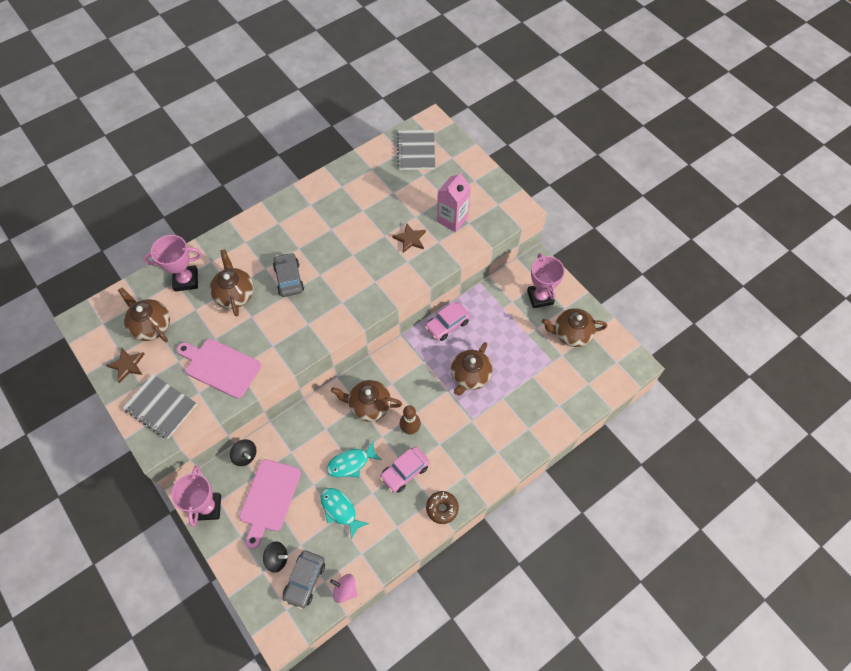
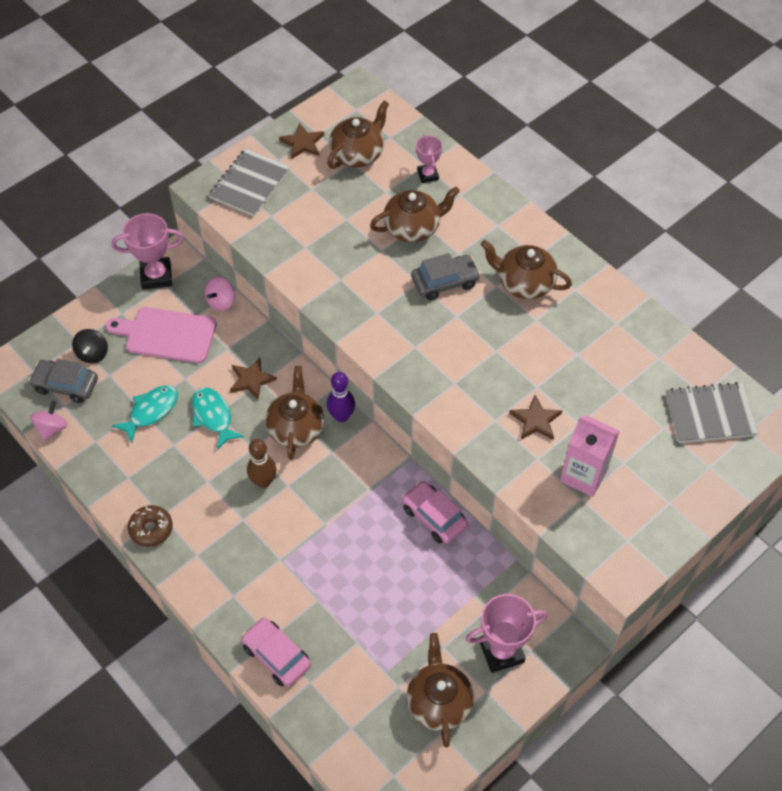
camera: 85 degrees right, 5 degrees down
(186, 280) = (427, 175): pink trophy -> pink trophy, size x0.59
(220, 366) = (306, 231): pink cutting board -> none
(245, 456) = (221, 302): black spinning top -> pink spinning top
(322, 435) = (251, 380): none -> brown star
(363, 375) = (341, 416): none -> purple bowling pin
(404, 471) = (202, 480): pink car -> pink car (276, 655)
(470, 376) = (350, 553): brown teapot -> brown teapot (524, 283)

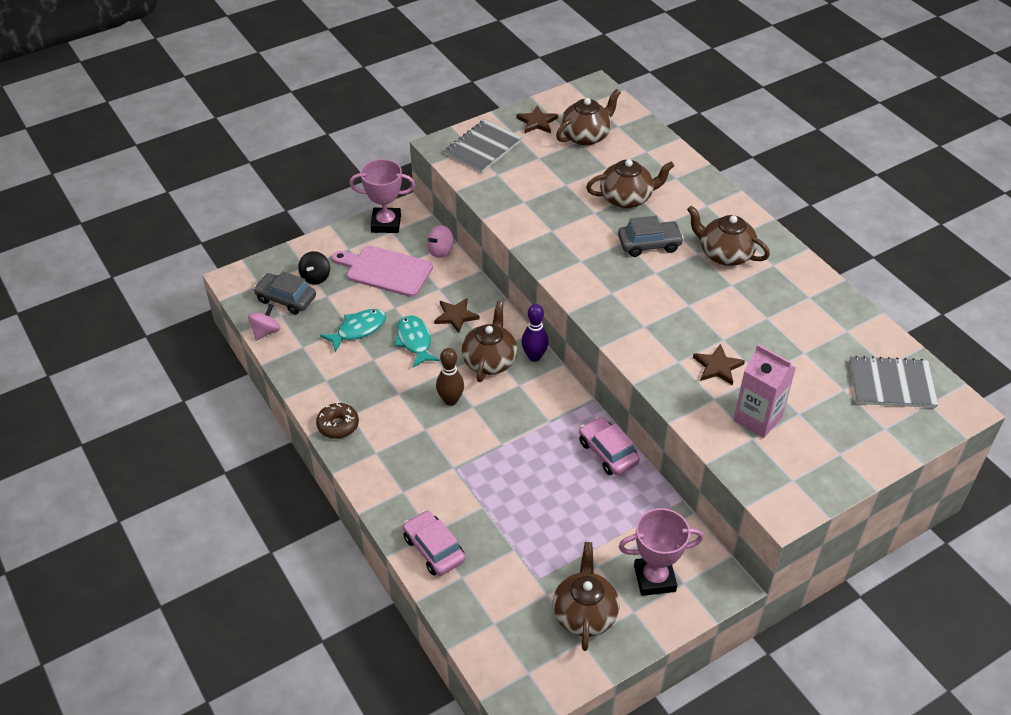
camera: 10 degrees right, 10 degrees down
(427, 175) = (648, 159): pink trophy -> none

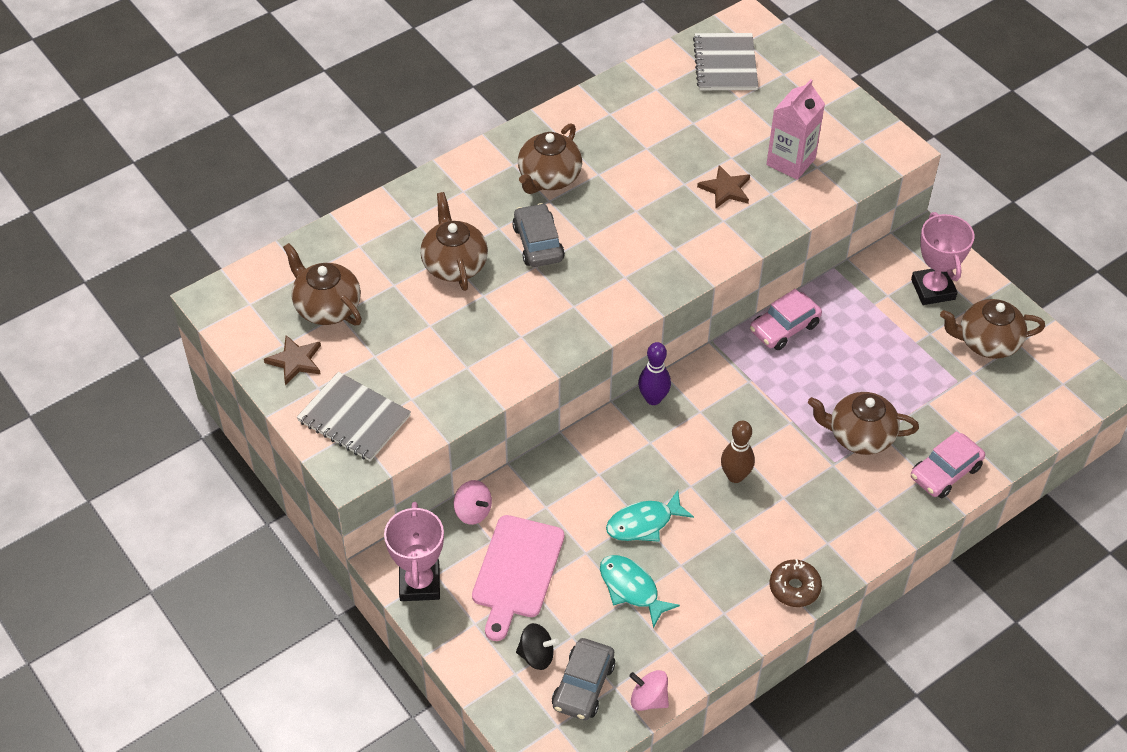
camera: 95 degrees left, 5 degrees up
(456, 316) = (595, 483): brown star -> none
(489, 361) = (666, 442): brown teapot -> brown teapot (859, 436)

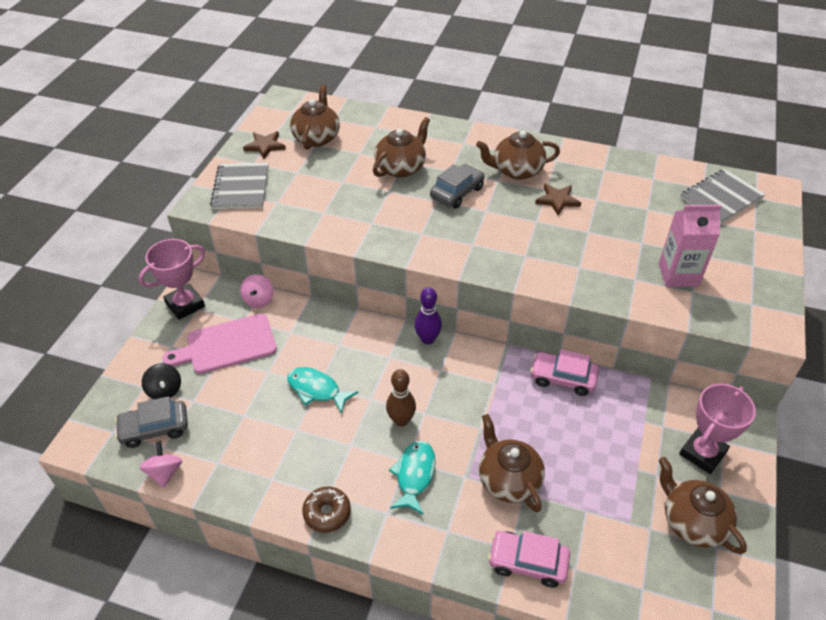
camera: 55 degrees right, 5 degrees down
(631, 588) = (255, 412): turquoise fish -> turquoise fish (414, 475)
(725, 189) = (609, 254): brown star -> brown star (557, 200)

